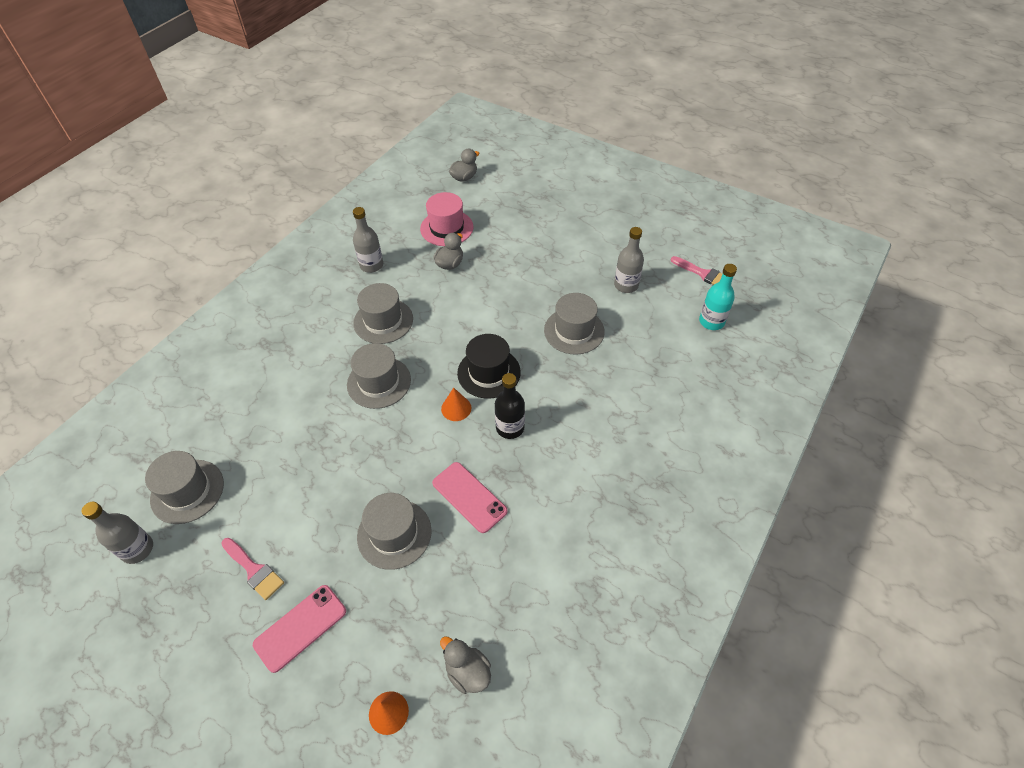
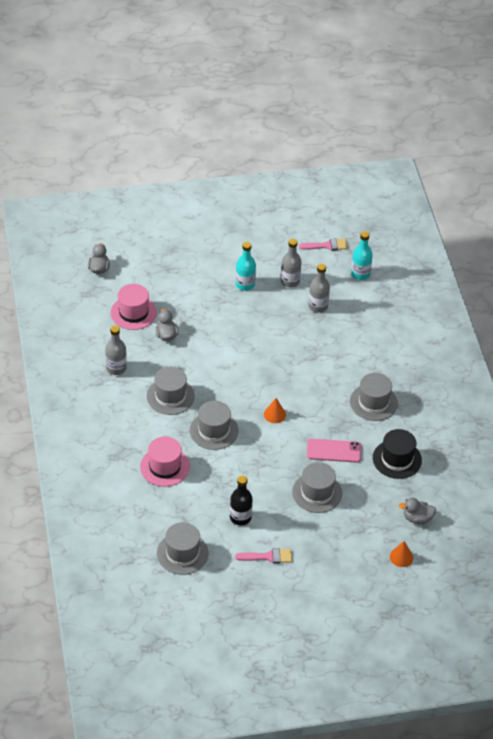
camera: 45 degrees left, 5 degrees down
(137, 549) = (195, 593): grey bottle -> grey bottle (318, 306)
(291, 385) = (165, 467): none -> pink hat
(300, 628) = (322, 559): pink phone -> none
(489, 372) = (269, 384): black hat -> black hat (397, 459)
(510, 428) = (315, 404): black bottle -> black bottle (240, 517)
(574, 331) = (290, 329): grey hat -> grey hat (373, 402)
(577, 262) = (245, 284): none -> turquoise bottle

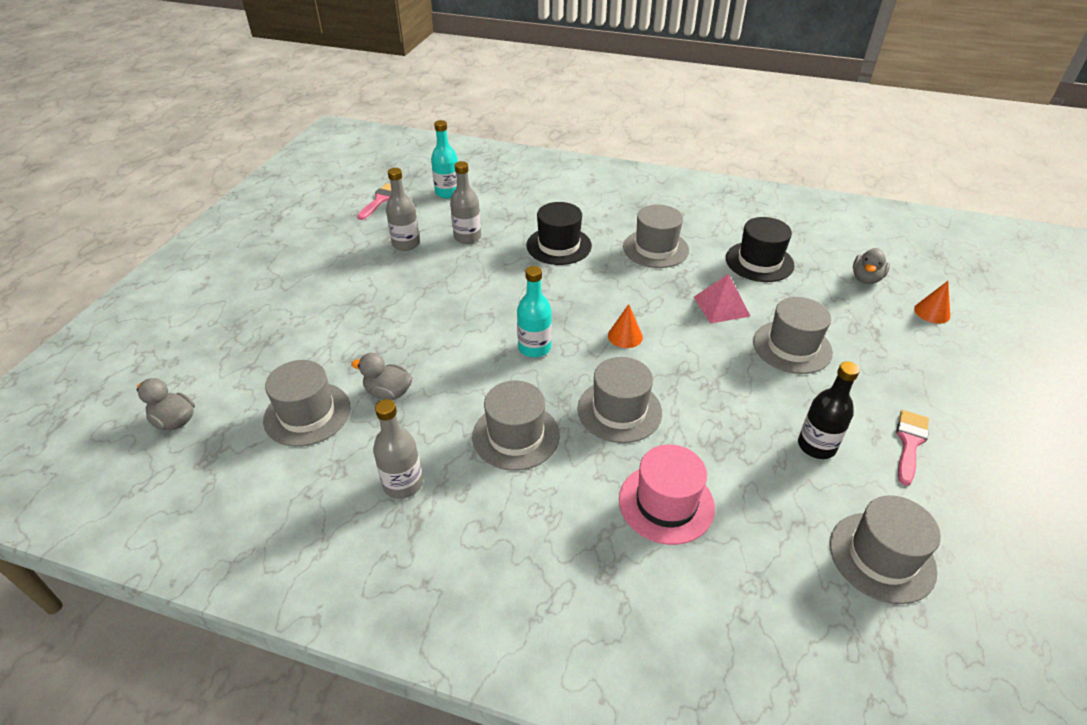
camera: 60 degrees left, 5 degrees down
(133, 312) = (307, 414): pink hat -> grey hat
(245, 284) = (372, 281): turquoise bottle -> turquoise bottle (534, 348)
(334, 451) = (721, 306): pink phone -> pink pyramid
(341, 353) = (559, 245): none -> black hat

